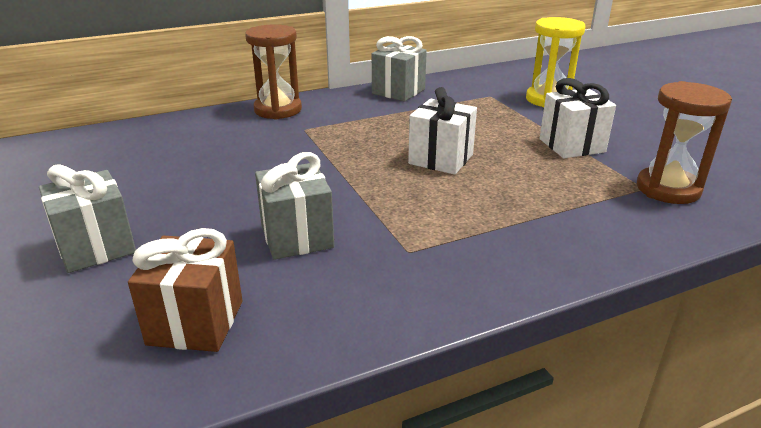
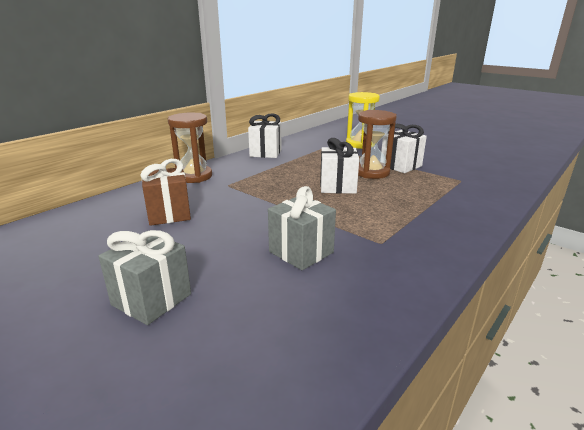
camera: 25 degrees left, 5 degrees down
(196, 322) = (295, 328): brown gift -> brown gift (169, 214)
(398, 91) = (265, 153): grey gift -> white gift
(668, 189) = (473, 178): brown hourglass -> brown hourglass (371, 172)

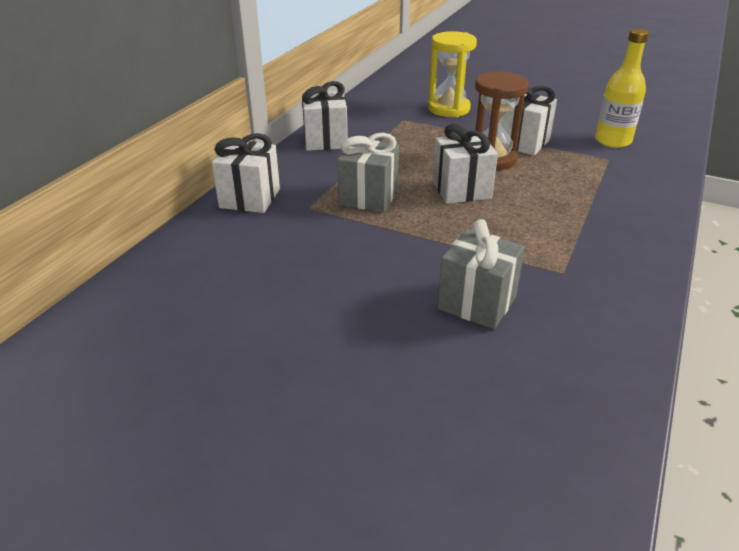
camera: 15 degrees left, 10 degrees up
(151, 299) = (339, 405): grey gift -> grey gift (368, 197)
(169, 214) = (262, 270): brown gift -> none
(194, 176) = (250, 198): brown hourglass -> white gift
(471, 171) = (613, 141): none -> yellow bottle

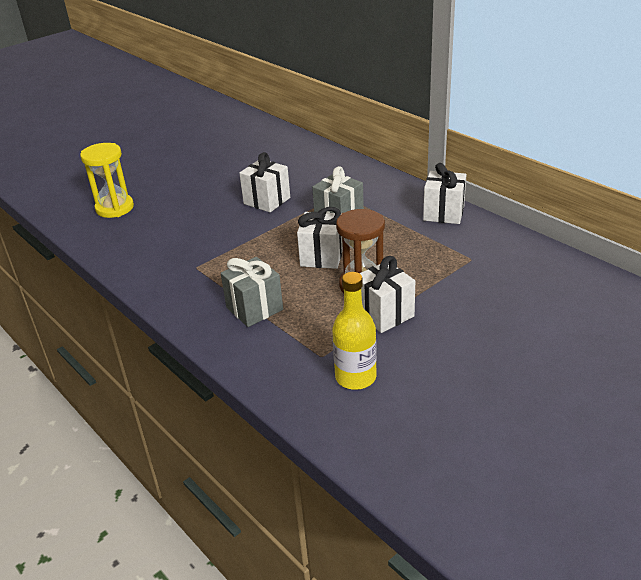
camera: 115 degrees right, 0 degrees up
(250, 198) = (366, 176): white gift -> white gift (267, 201)
(448, 109) = (488, 292): yellow hourglass -> yellow hourglass (115, 208)
(477, 303) = (199, 229): grey gift -> grey gift (254, 308)

